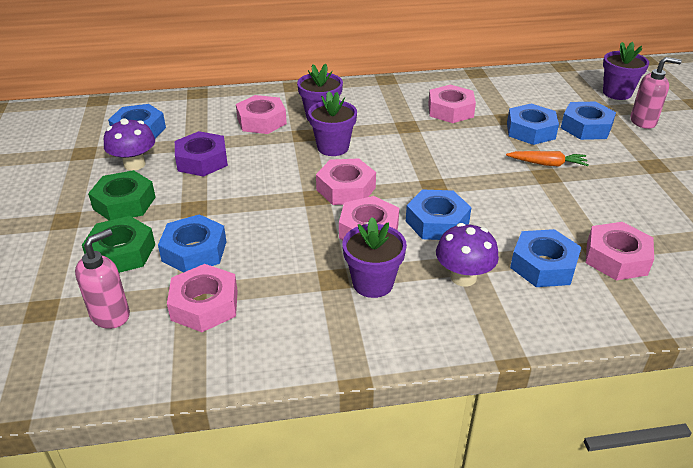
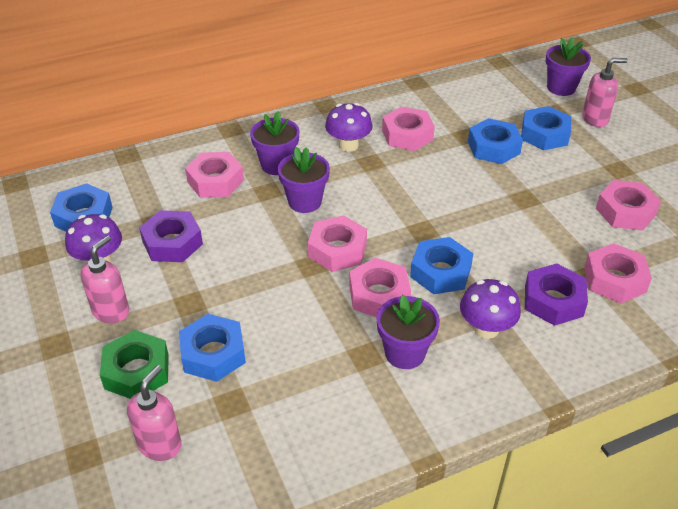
camera: 15 degrees left, 5 degrees up
(124, 203) = (111, 311): green nut -> pink soap dispenser
(205, 305) = (251, 412): pink nut -> pink nut (625, 211)
(392, 111) = (348, 145): none -> purple mushroom
(543, 265) = (553, 301): blue nut -> purple nut
(547, 164) = (521, 185): orange carrot -> none

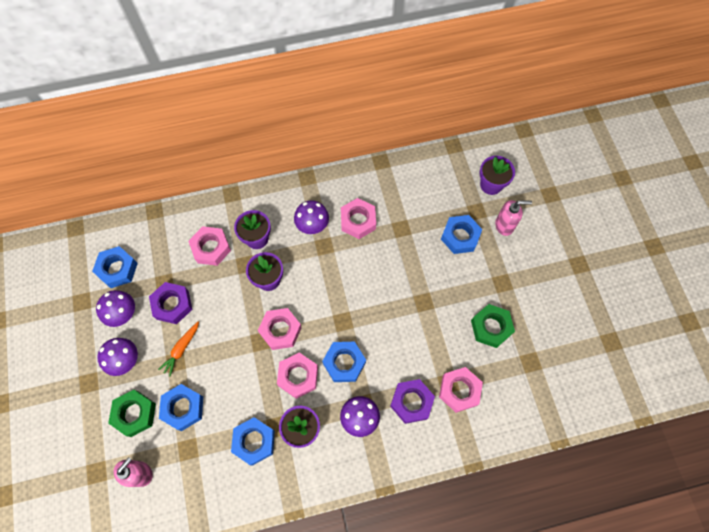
camera: 10 degrees right, 25 degrees up
(111, 311) = (125, 360): pink soap dispenser -> purple mushroom
(196, 288) = (181, 349): none -> orange carrot
(493, 147) = (417, 245): blue nut -> blue nut (254, 441)
(625, 211) = (491, 327): pink nut -> green nut

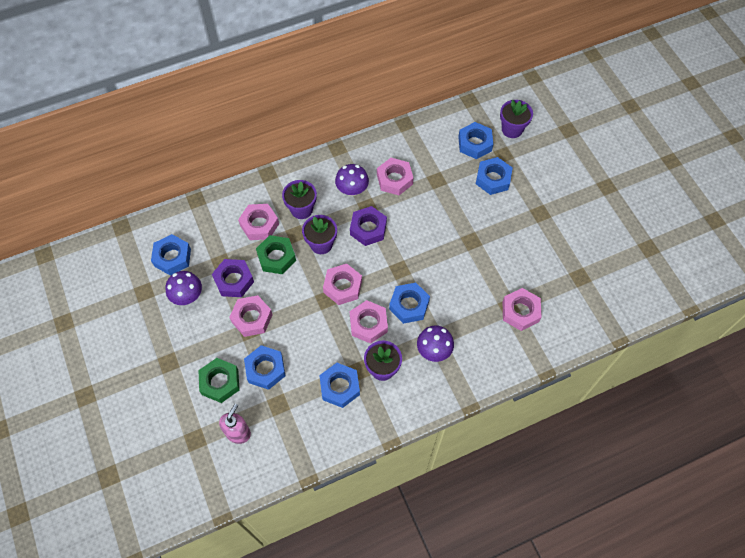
camera: 10 degrees left, 5 degrees down
(125, 360) = (199, 337): purple mushroom -> none
(181, 349) = (252, 318): orange carrot -> pink nut
(411, 402) = (479, 329): purple nut -> purple nut (368, 229)
(449, 194) = (475, 143): none -> blue nut
(491, 327) = (538, 253): green nut -> green nut (276, 257)
(504, 225) = (532, 163): pink soap dispenser -> none

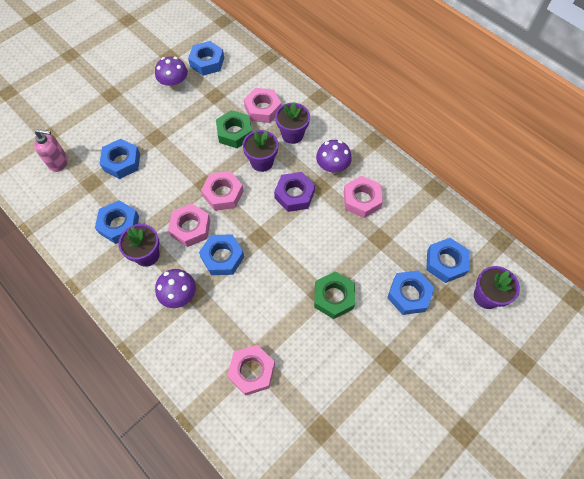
camera: 70 degrees right, 0 degrees up
(220, 382) = (102, 134): green nut -> green nut (333, 297)
(234, 280) = (200, 110): purple nut -> none
(252, 318) = (168, 135): pink nut -> none

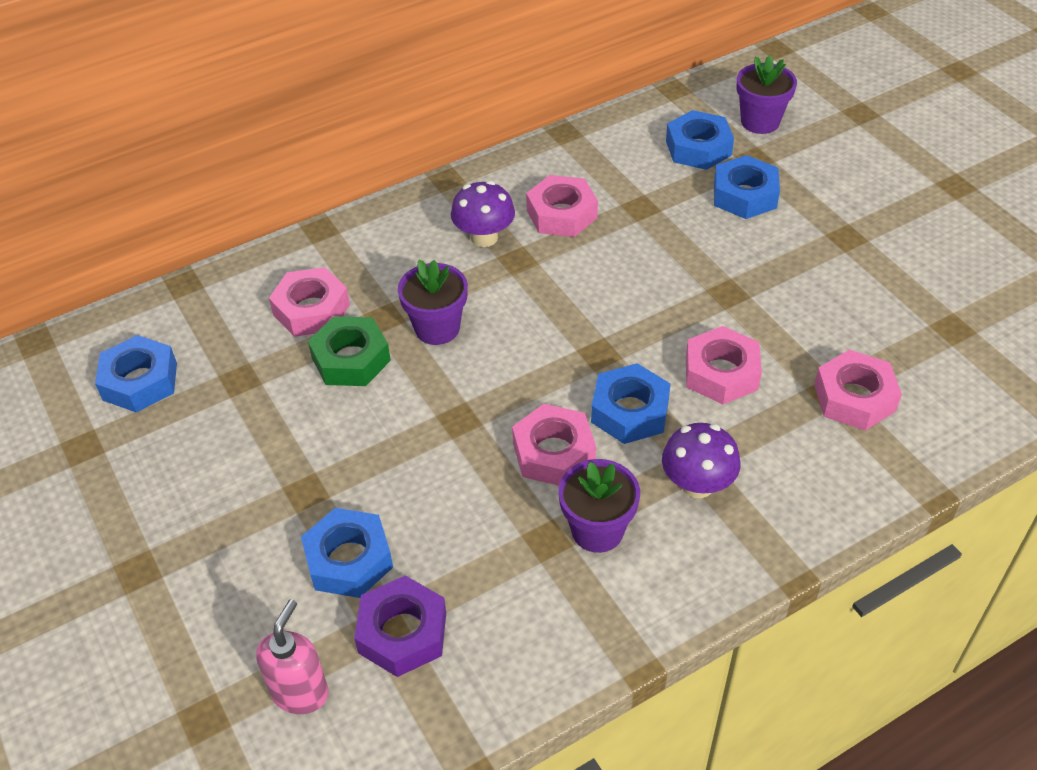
camera: 75 degrees left, 15 degrees down
(119, 225) = (512, 575): blue nut -> none
(174, 84) = (174, 444): purple mushroom -> none
(223, 194) = (490, 394): pink nut -> pink nut (721, 373)
(292, 134) = (391, 277): purple flower pot -> none
(294, 195) = (525, 294): purple nut -> purple nut (402, 633)
(333, 297) = (735, 277): green nut -> none

